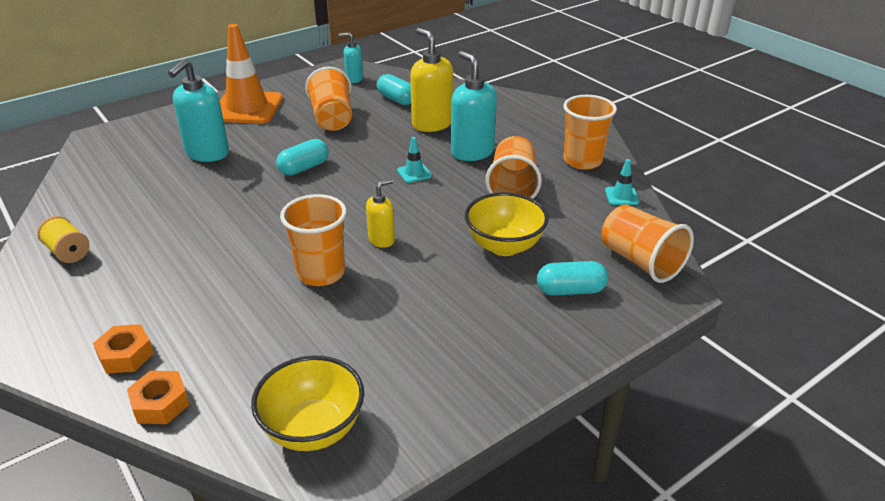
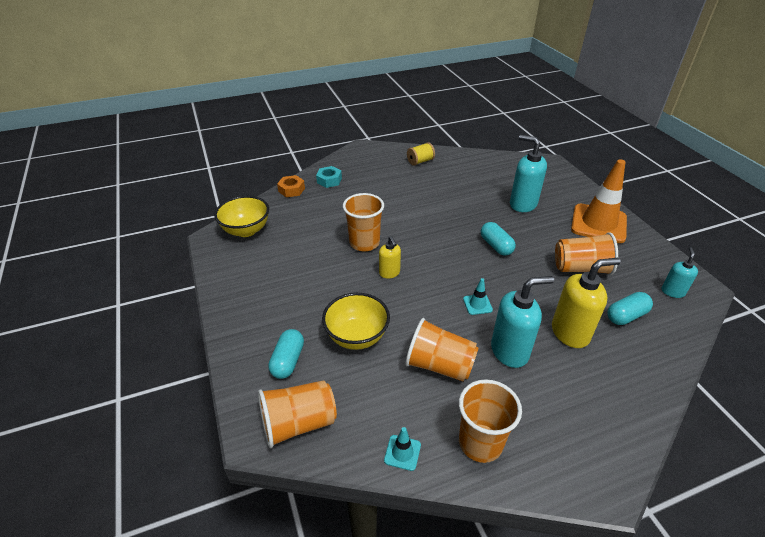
camera: 105 degrees right, 5 degrees up
(126, 355) = (329, 180): orange nut -> turquoise nut

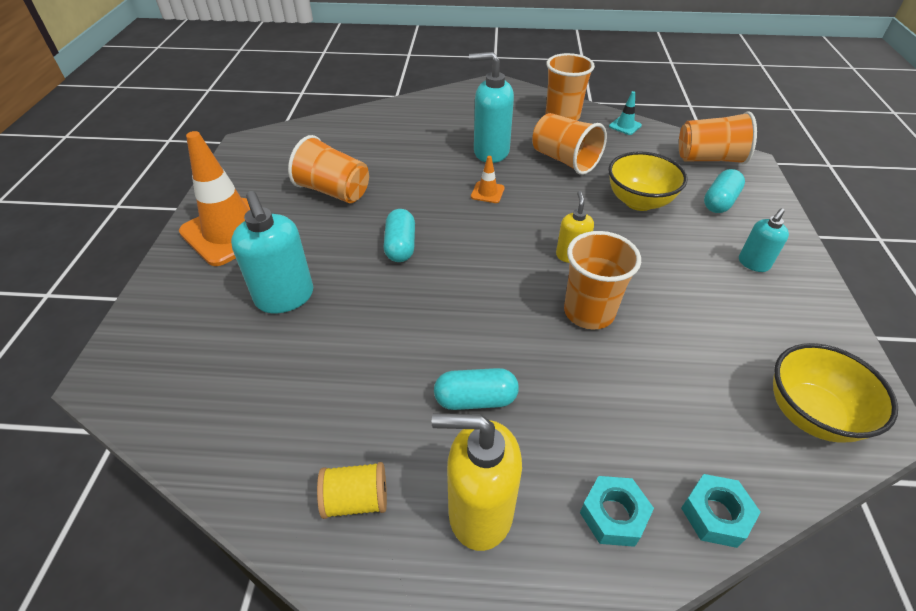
camera: 155 degrees left, 5 degrees up
(291, 190) = (715, 514): orange nut -> turquoise nut
(477, 304) = (487, 192): turquoise traffic cone -> orange traffic cone
(570, 333) = (421, 148): yellow soap dispenser -> yellow soap dispenser (479, 512)
(626, 316) = (353, 145): turquoise capsule -> turquoise capsule (475, 399)
(672, 291) = (279, 148): turquoise soap dispenser -> turquoise soap dispenser (753, 263)

